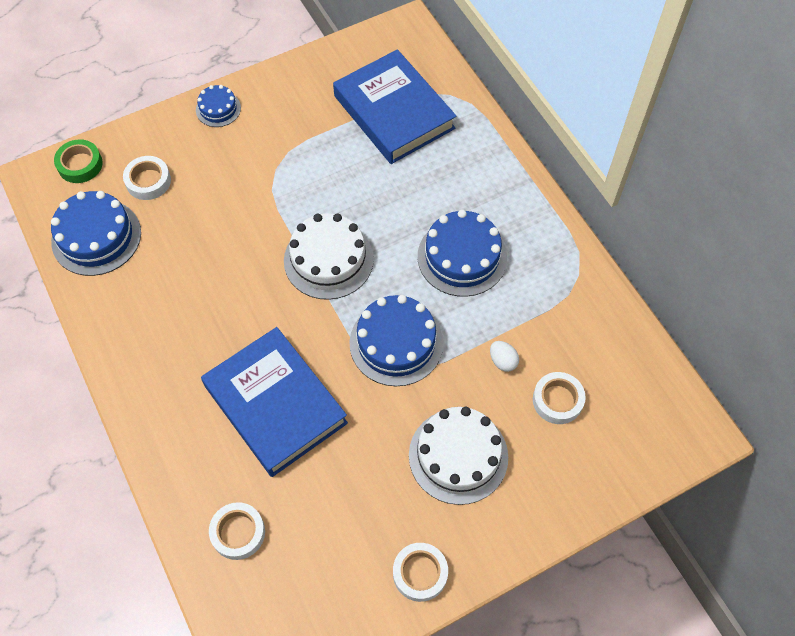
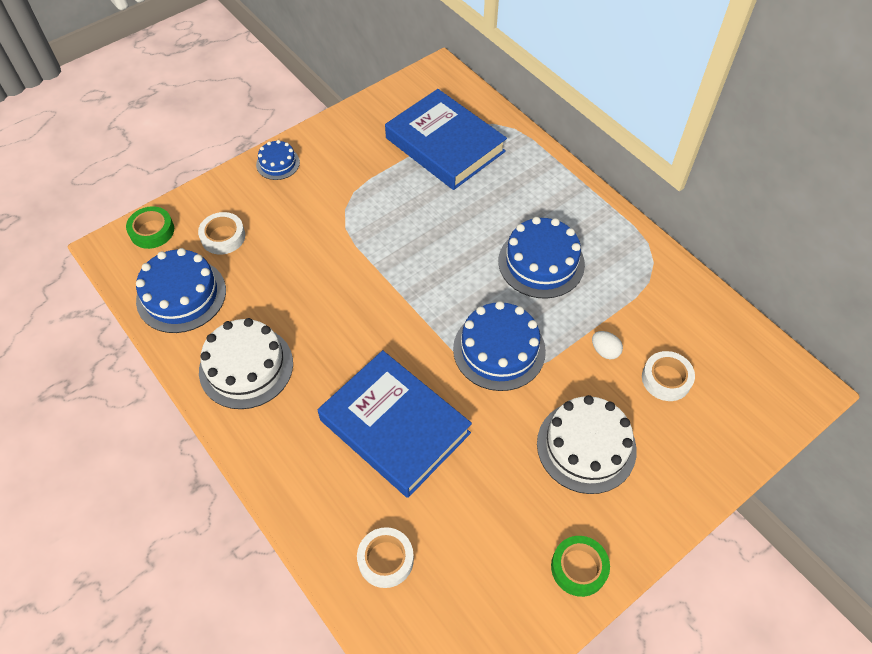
camera: 10 degrees left, 5 degrees down
(328, 260) = (415, 283): white cake -> white cake (246, 367)
(420, 573) = (579, 568): white tape -> green tape

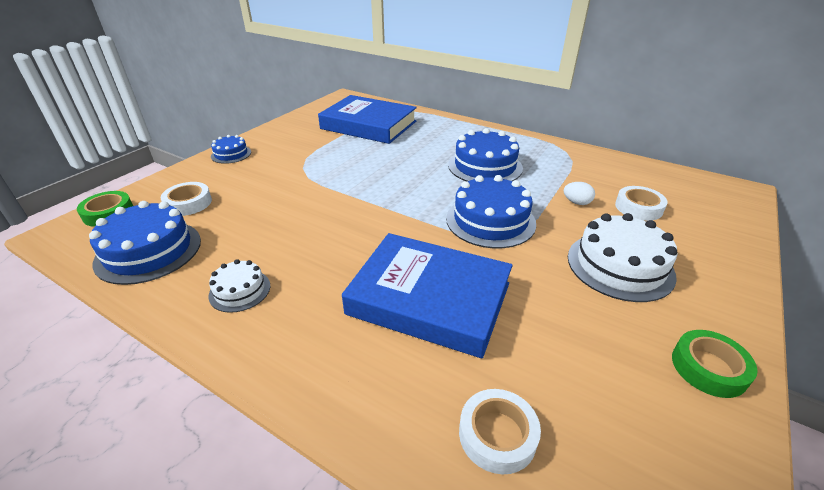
camera: 20 degrees left, 20 degrees down
(246, 367) = (240, 290): white cake -> white cake, size x0.55

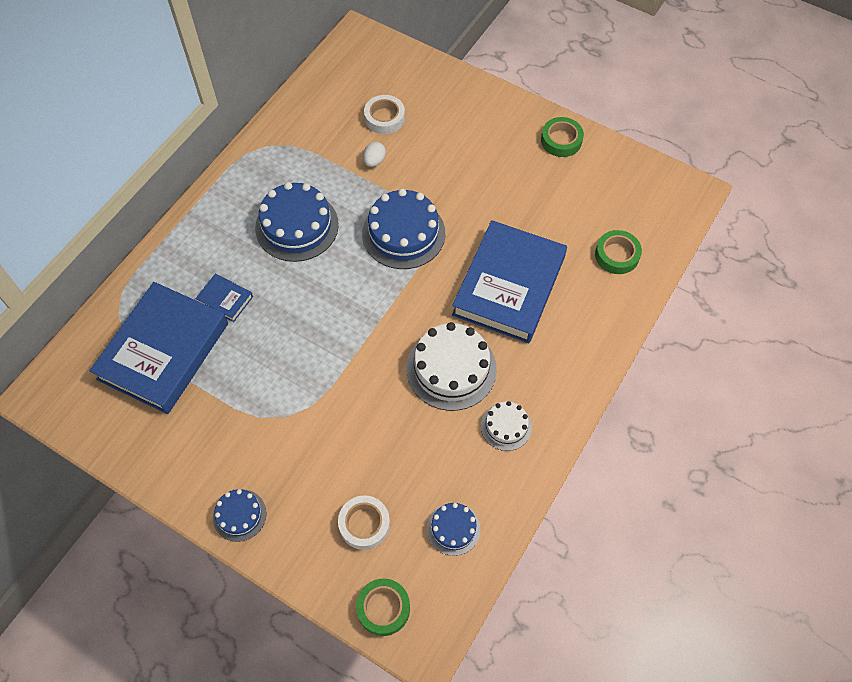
camera: 90 degrees left, 25 degrees up
(149, 251) = (453, 529): blue cake -> blue cake, size x0.55
(410, 142) = (225, 299): none -> blue book
(497, 435) = (617, 255): white tape -> green tape
(620, 266) = (466, 155): white cake -> white cake (451, 369)

